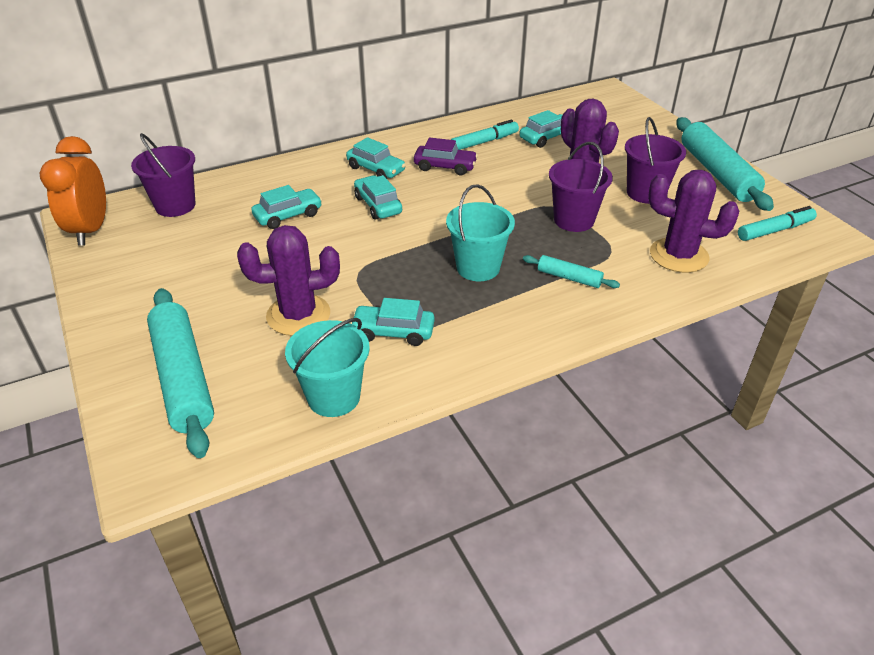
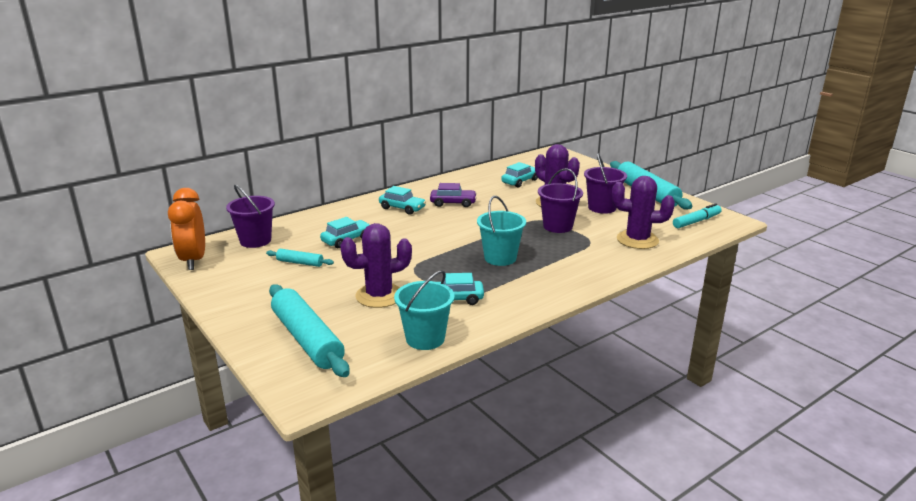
camera: 10 degrees left, 15 degrees down
(378, 205) = (412, 229): turquoise car -> none
(484, 142) = (476, 187): turquoise marker -> none
(569, 278) = (567, 258): turquoise rolling pin -> turquoise rolling pin (300, 263)

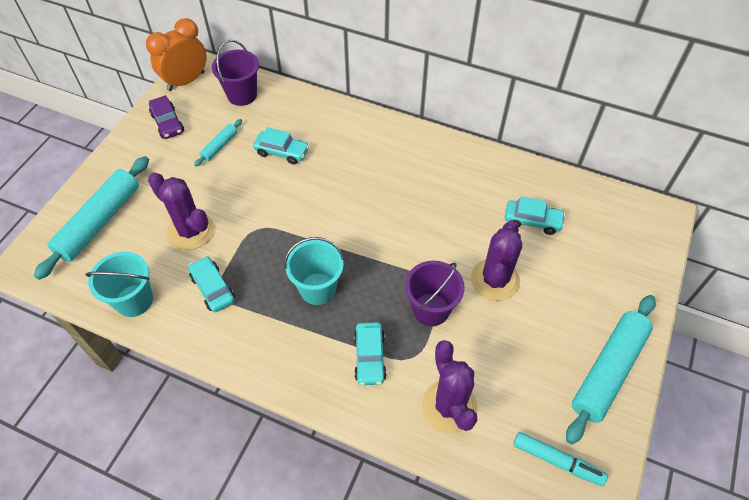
camera: 60 degrees right, 30 degrees up
(300, 263) = (219, 146): turquoise rolling pin -> turquoise rolling pin turned 45 degrees clockwise
(402, 208) = (379, 155): turquoise car -> turquoise car (369, 357)
(453, 203) = (422, 189): purple car -> purple car (168, 123)
(602, 207) = (519, 335): purple bucket -> none

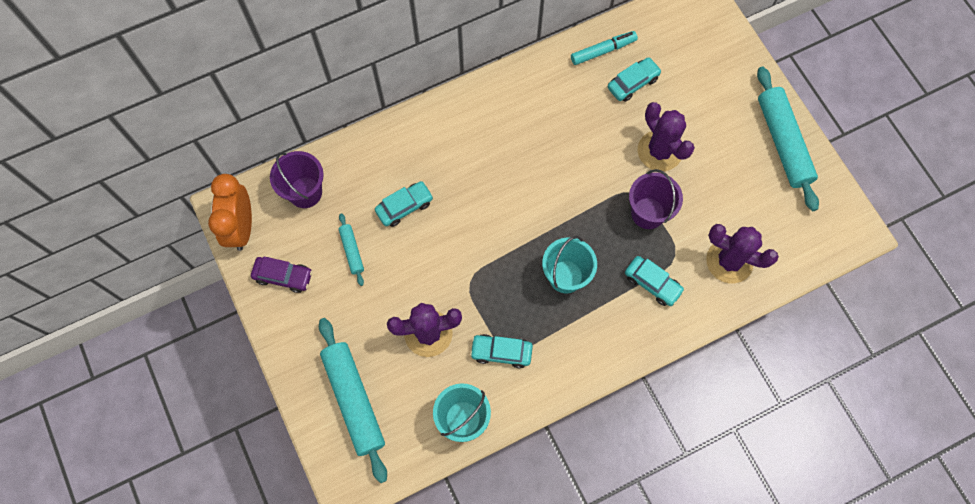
camera: 50 degrees left, 15 degrees up
(557, 461) = (815, 227): turquoise marker -> turquoise marker (603, 51)

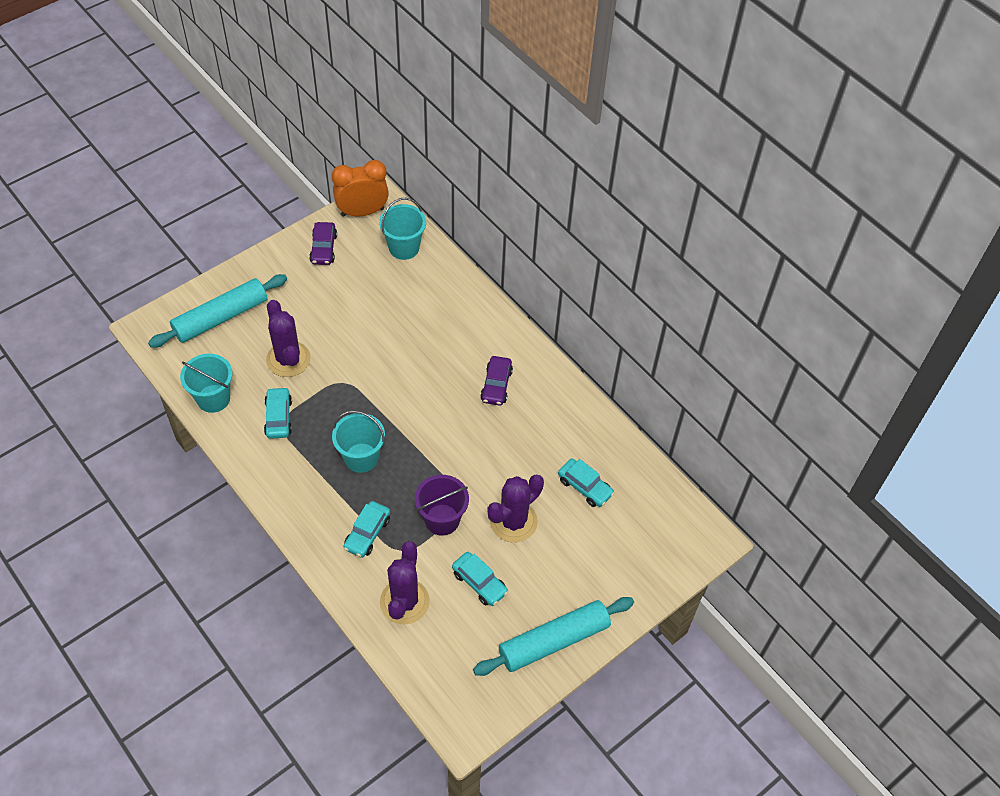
camera: 75 degrees right, 15 degrees down
(305, 192) = (404, 248): purple bucket -> turquoise bucket
(352, 251) = (355, 291): turquoise rolling pin -> none
(404, 207) = (406, 320): turquoise car -> turquoise car (479, 582)
(504, 135) = (496, 385): none -> purple car
(603, 51) = (614, 455): turquoise marker -> none

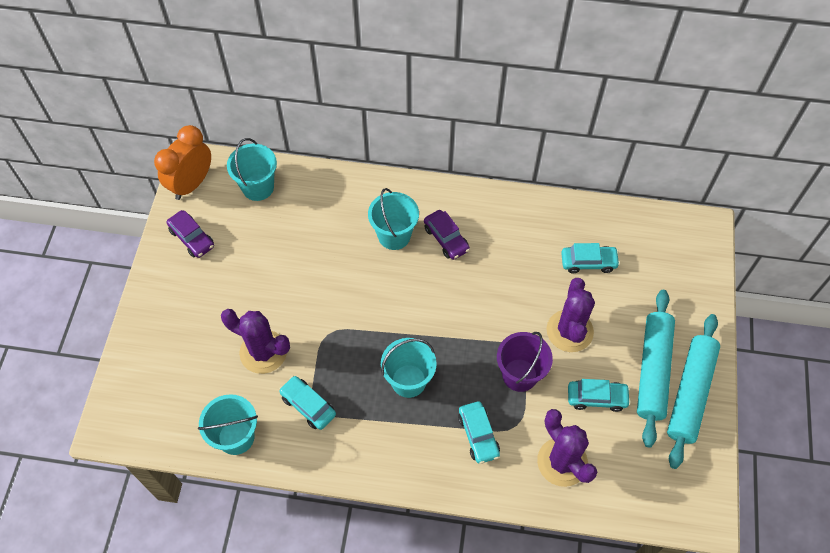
camera: 40 degrees left, 5 degrees up
(221, 317) = (166, 365): turquoise rolling pin -> turquoise rolling pin (652, 370)
(461, 353) = (394, 235): none -> turquoise bucket

